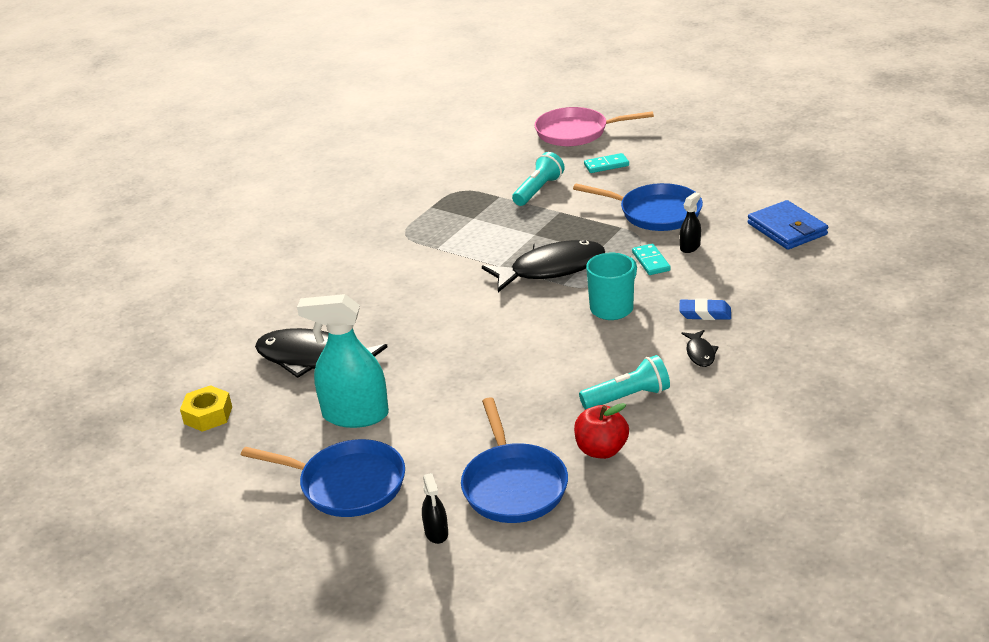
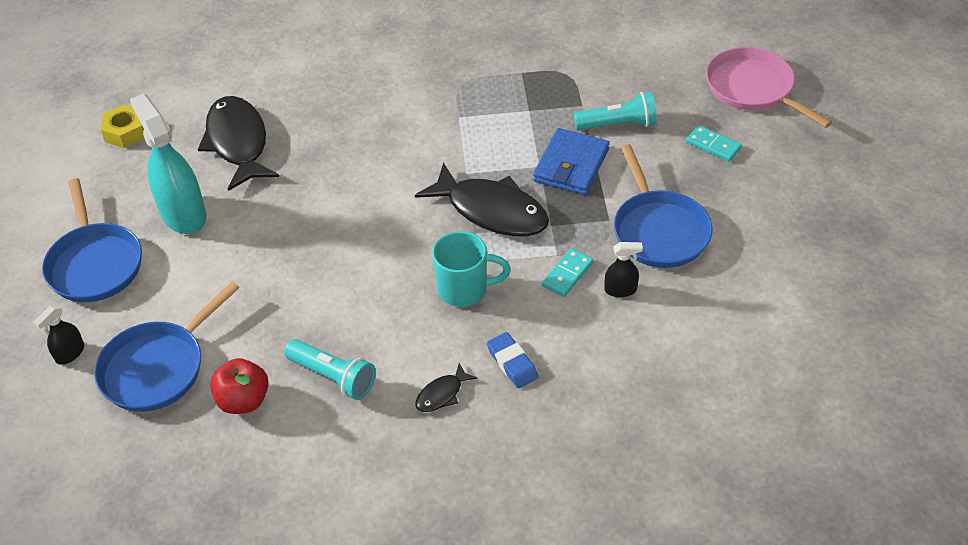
camera: 50 degrees right, 15 degrees up
(787, 229) = (727, 350): blue wallet -> blue wallet (571, 165)

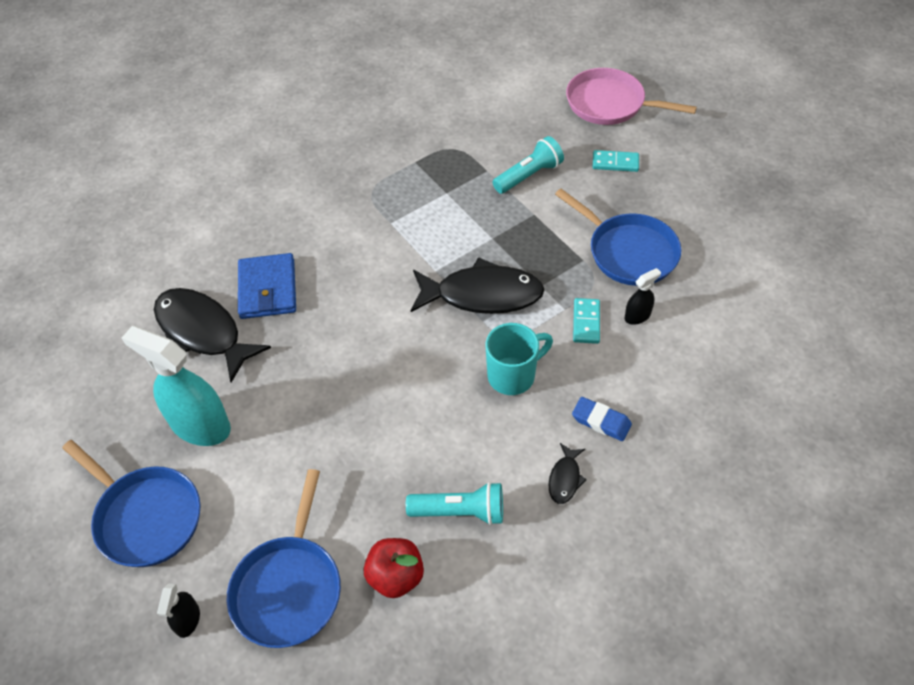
camera: 30 degrees left, 5 degrees up
(126, 132) = (78, 370): yellow nut -> none
(571, 165) = (518, 226): blue wallet -> blue wallet (268, 289)

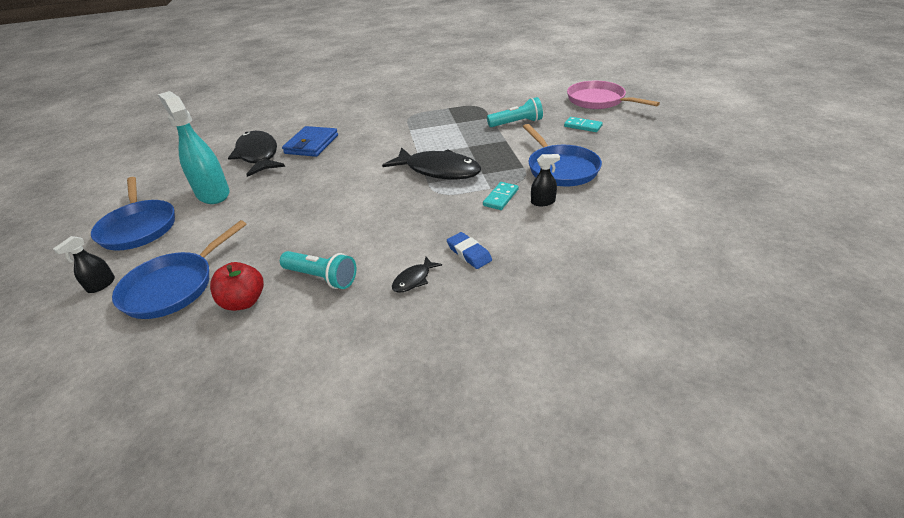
camera: 25 degrees right, 15 degrees down
(513, 375) = (424, 213): turquoise mug -> none

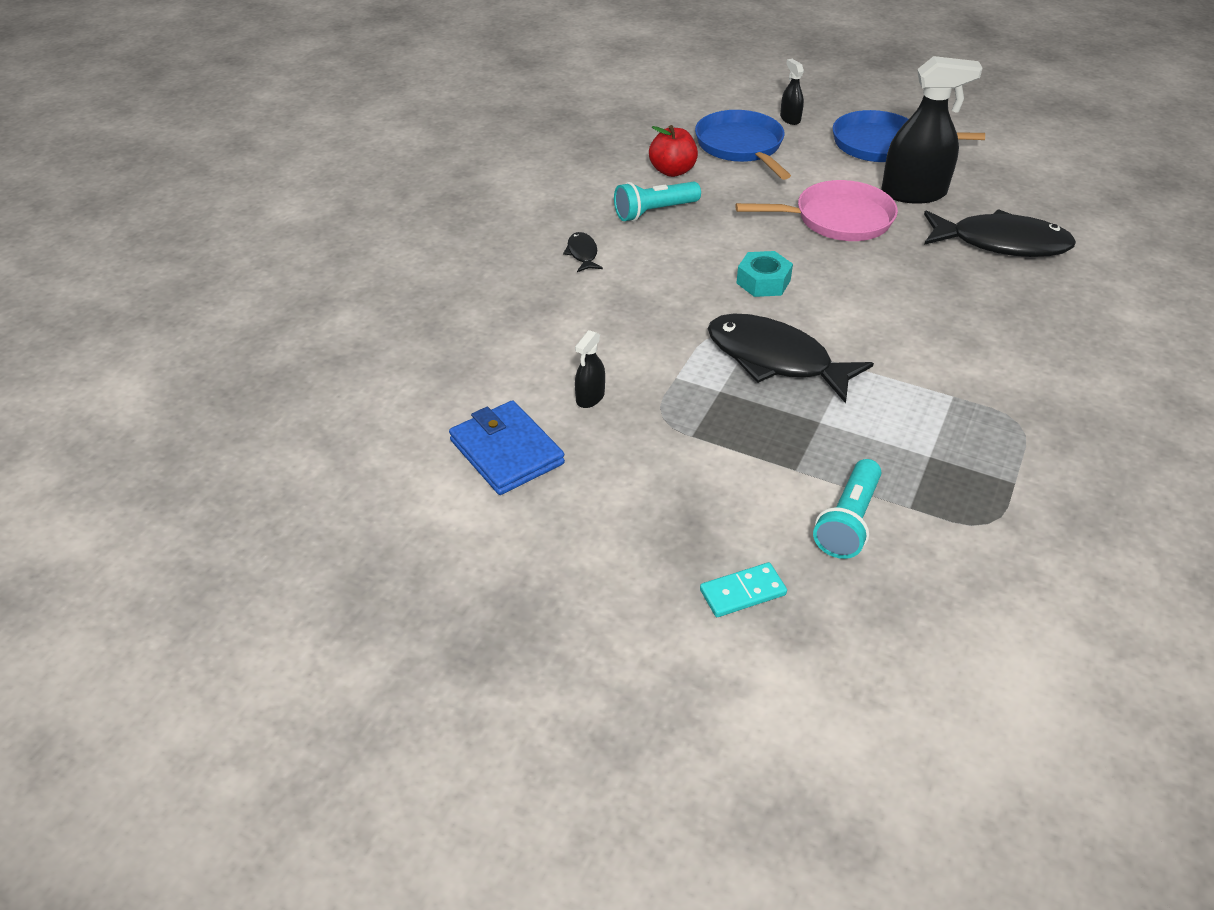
camera: 125 degrees right, 5 degrees up
(213, 194) = (913, 193): turquoise spray bottle -> black spray bottle
(311, 144) = (993, 292): blue wallet -> blue wallet (506, 452)
(370, 200) = (763, 282): none -> turquoise nut
(438, 170) = (775, 360): black fish -> black fish turned 60 degrees clockwise
(469, 253) = (574, 299): blue eraser -> none
(501, 197) = (643, 372): turquoise domino -> none
(560, 168) = (642, 465): blue pan -> none
(598, 100) = (830, 713): pink pan -> pink pan (837, 219)

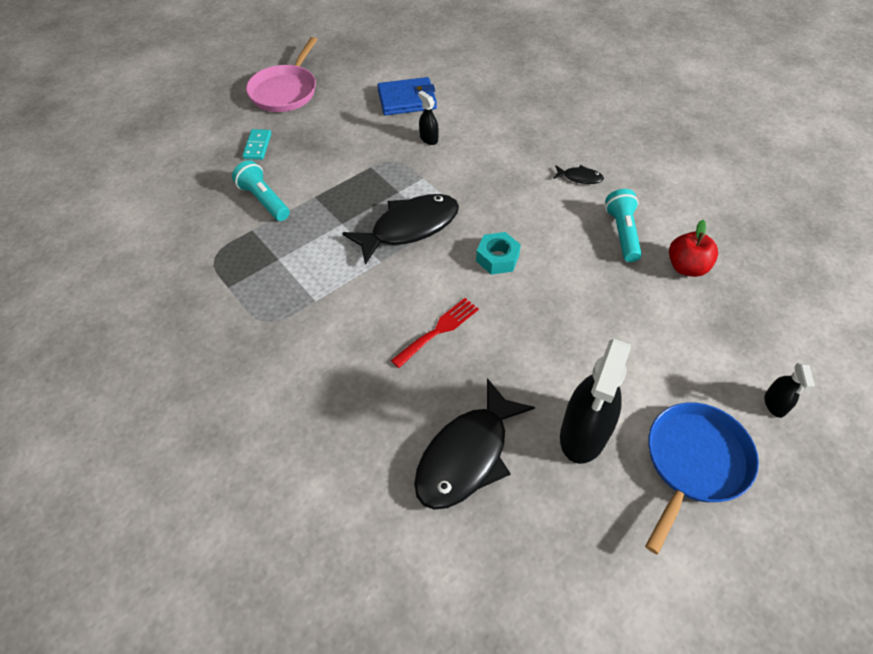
camera: 115 degrees right, 10 degrees up
(741, 147) = (720, 334): blue pan -> none
(790, 119) = (775, 404): black spray bottle -> black spray bottle turned 90 degrees clockwise
(837, 219) = (562, 347): pink pan -> pink pan (285, 91)
(895, 294) = (439, 330): none -> red fork

